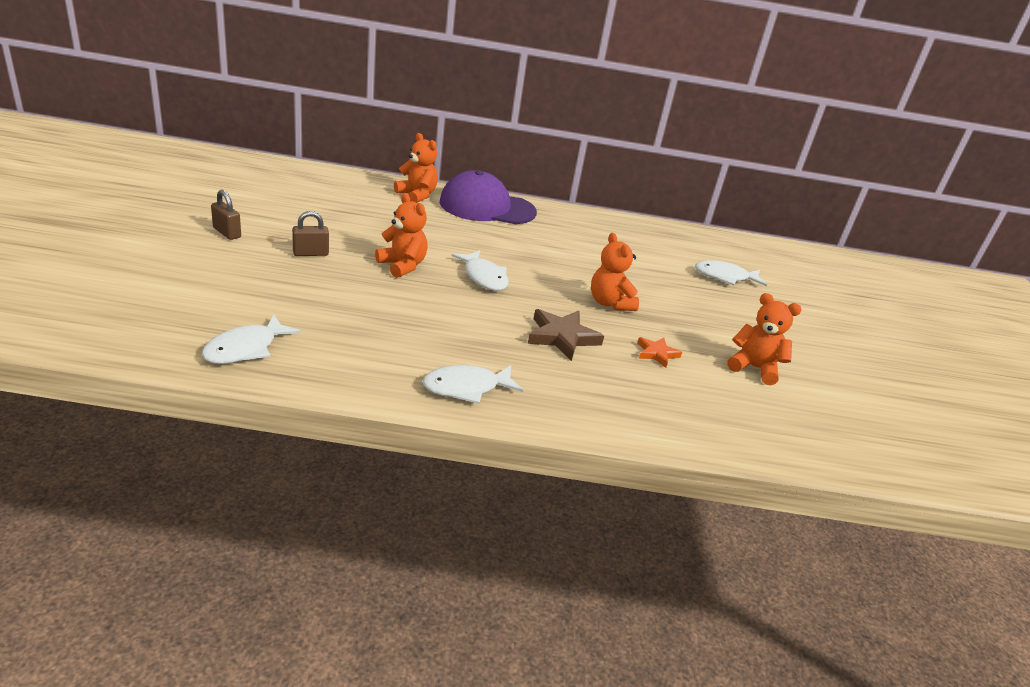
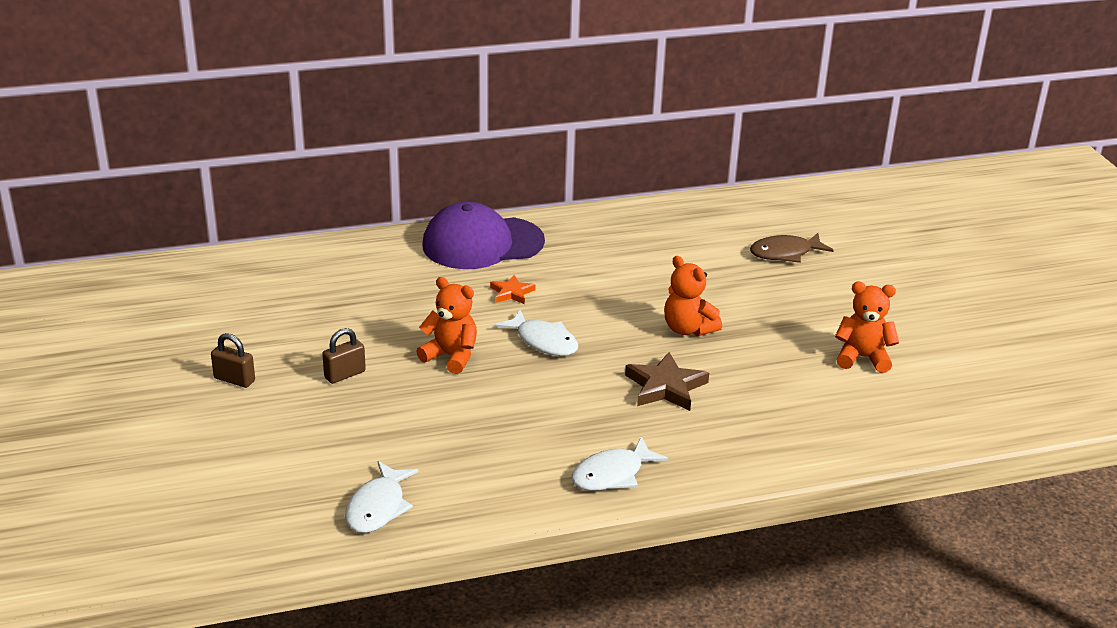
camera: 15 degrees left, 0 degrees up
(417, 195) = (394, 253): orange teddy bear -> none
(656, 353) = (764, 374): orange star -> orange star (512, 293)
(725, 277) = (785, 253): white fish -> brown fish

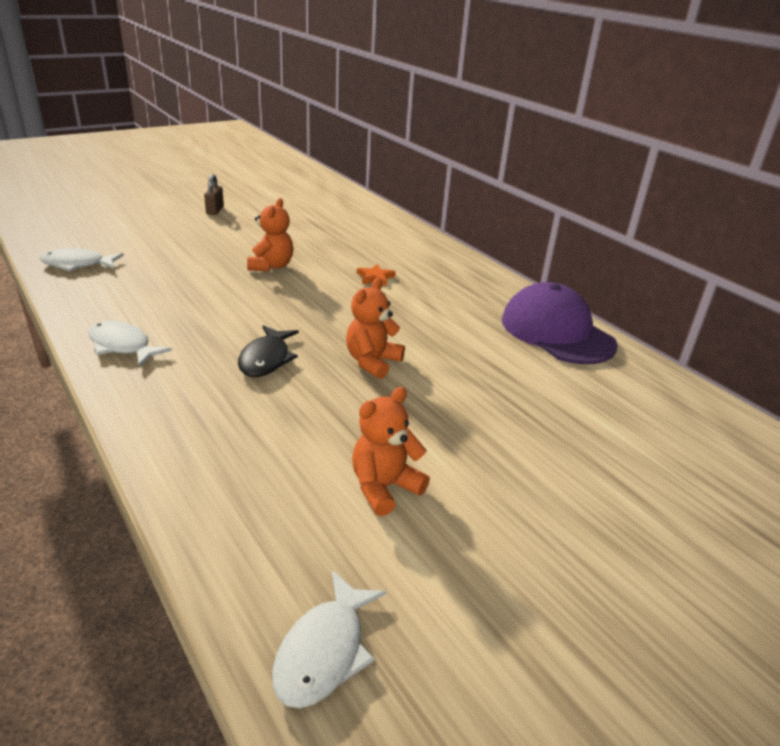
camera: 70 degrees right, 0 degrees up
(345, 374) = (233, 237): brown padlock -> none
(482, 243) = (438, 259): purple cap -> purple cap (557, 332)
(543, 341) = (311, 297): white fish -> white fish (324, 651)
(665, 387) = (266, 359): brown star -> black fish
(785, 253) = (570, 410): brown fish -> none
(862, 358) = (384, 487): orange teddy bear -> orange teddy bear turned 120 degrees counterclockwise

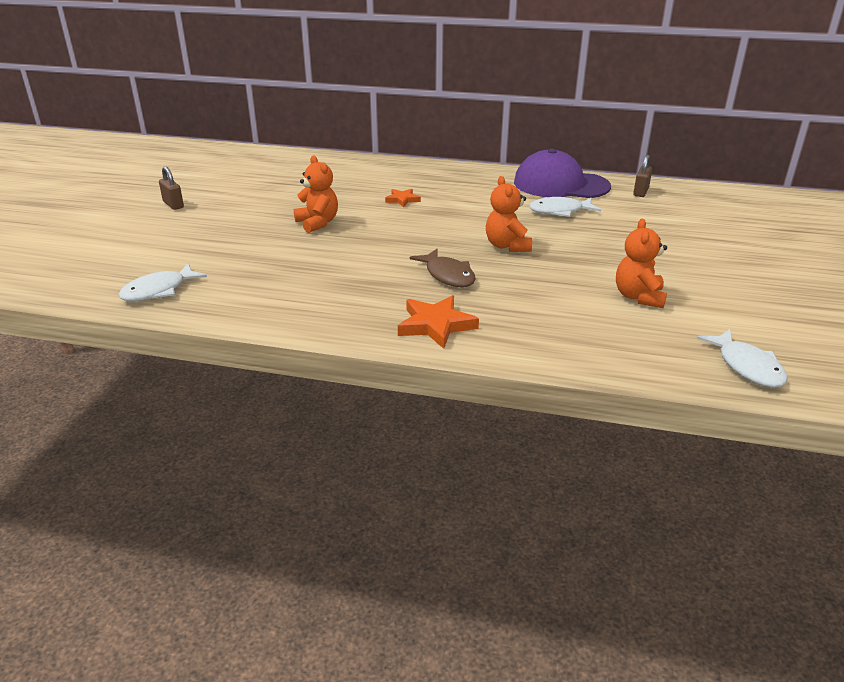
camera: 40 degrees left, 0 degrees up
(122, 346) = (340, 317): white fish -> white fish (560, 211)
(163, 395) = (436, 325): none -> orange star
(266, 359) = (448, 275): black fish -> brown fish
(637, 382) = (641, 192): none -> brown padlock

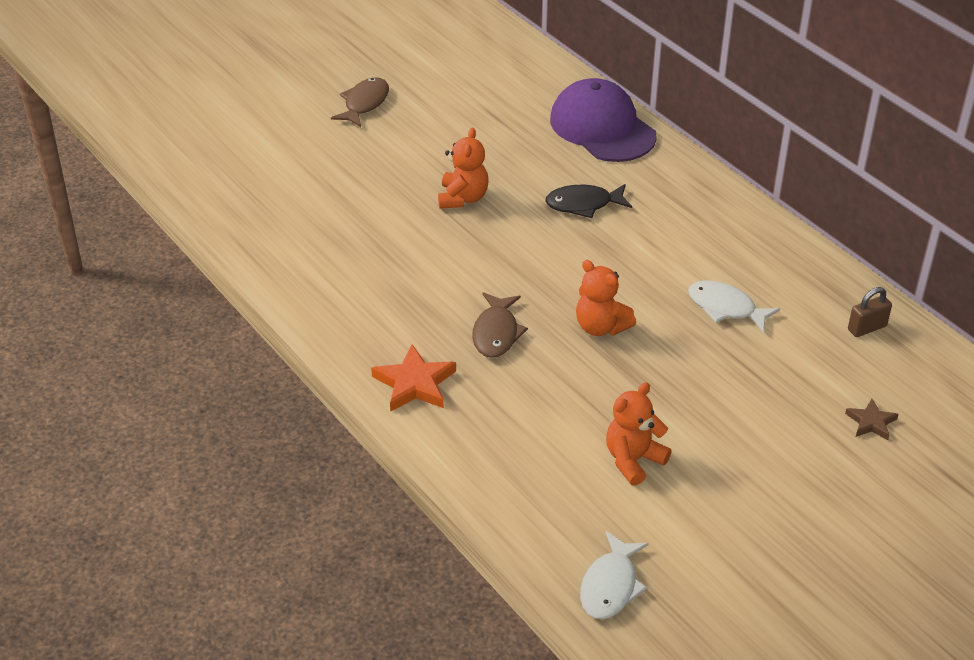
camera: 40 degrees right, 10 degrees up
(159, 290) = (250, 219): white fish -> none
(173, 205) = (364, 103): brown padlock -> brown fish
(402, 200) = (583, 204): orange star -> black fish
(507, 246) = (601, 327): orange teddy bear -> orange teddy bear turned 75 degrees counterclockwise
(560, 184) = (789, 267): purple cap -> purple cap (602, 127)
(715, 225) = (871, 422): none -> brown star

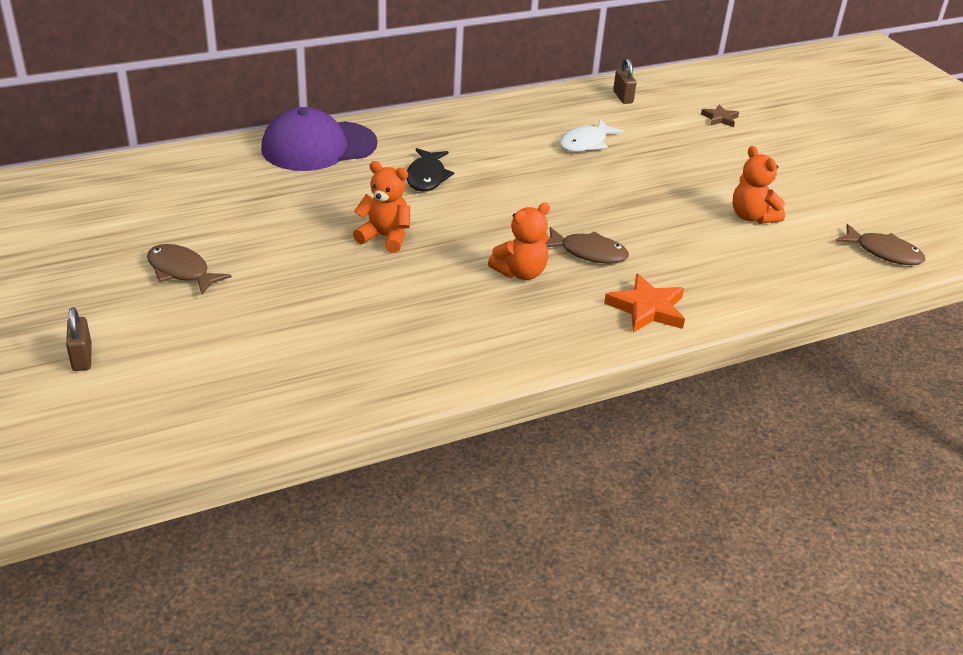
camera: 80 degrees left, 5 degrees down
(243, 89) = (82, 357): none -> brown padlock
(601, 327) = (593, 200): orange teddy bear -> orange teddy bear (520, 272)
(610, 585) = (883, 252): white fish -> brown fish

